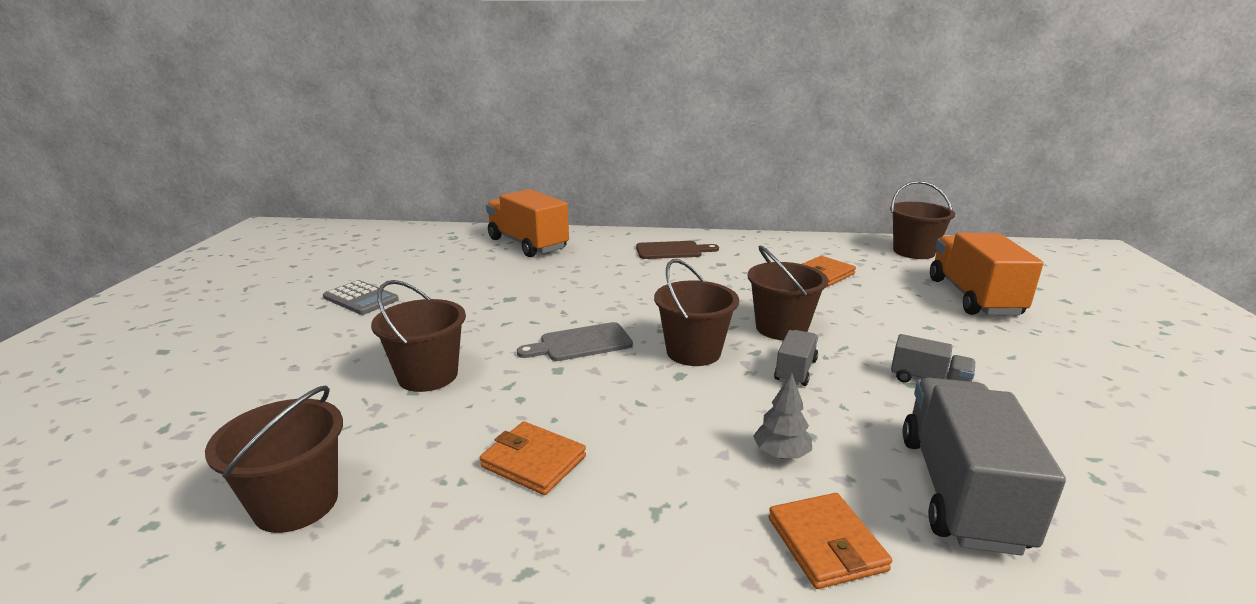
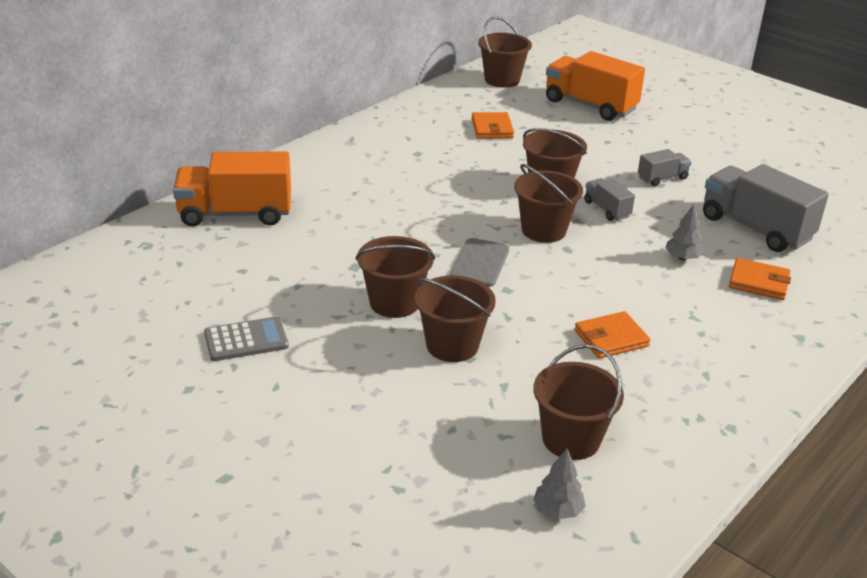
camera: 55 degrees left, 10 degrees up
(140, 543) = (557, 510): none -> grey tree
(472, 329) = (394, 303): none -> brown bucket
(672, 251) = (360, 159): brown cutting board -> none

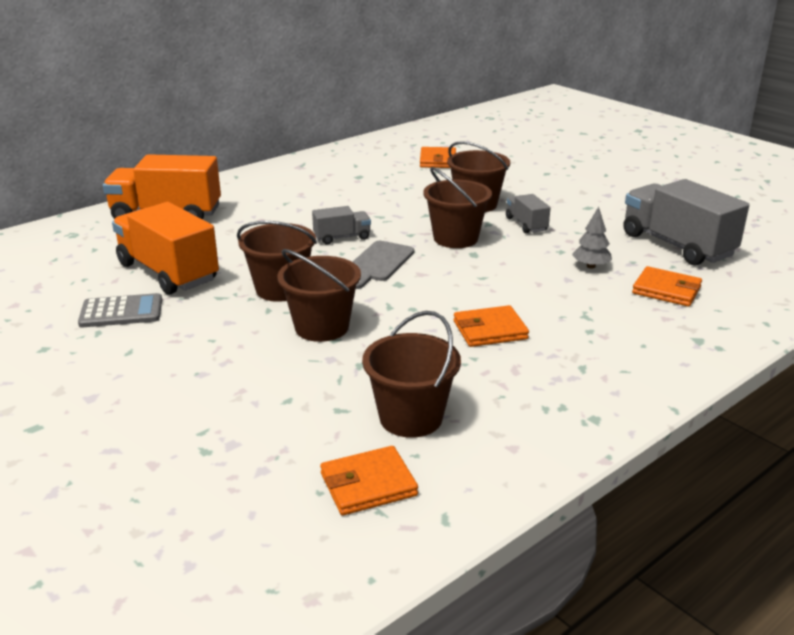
camera: 10 degrees right, 5 degrees down
(502, 80) = (462, 126): brown bucket -> none
(557, 510) = (368, 484): grey tree -> orange wallet
(590, 105) = (540, 147): orange truck -> orange truck (168, 272)
(662, 178) = (592, 202): grey truck -> grey truck (342, 237)

